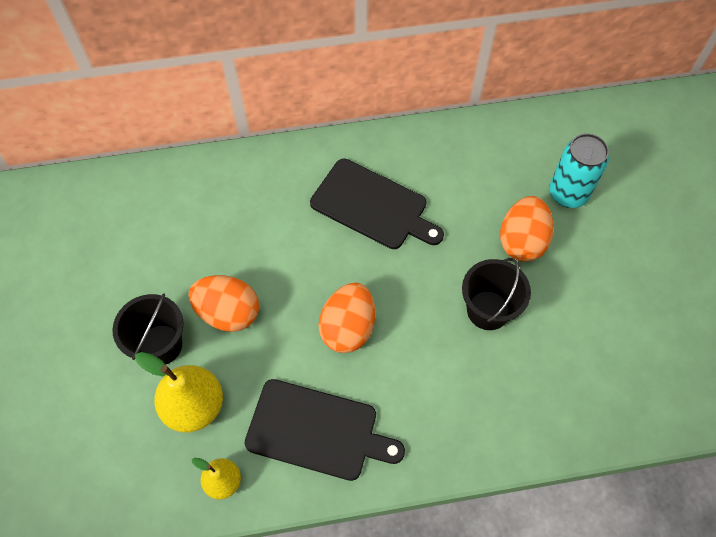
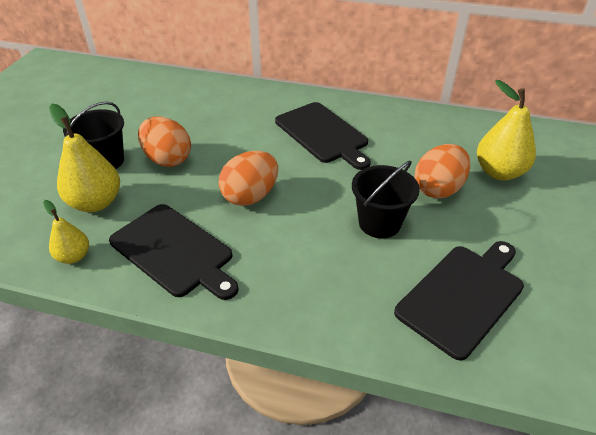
camera: 25 degrees right, 20 degrees down
(568, 193) = (499, 172): turquoise can -> yellow pear
(593, 364) = (463, 295): none -> black cutting board

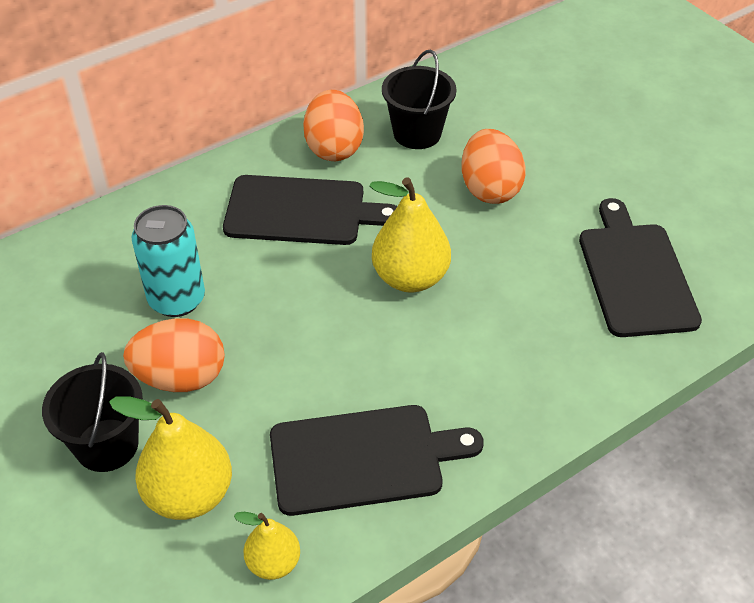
camera: 50 degrees left, 5 degrees up
(216, 131) = (177, 299): none -> turquoise can
(250, 196) = (341, 339): orange egg -> orange egg (334, 148)
(379, 223) = (492, 265): black bucket -> black bucket (417, 133)
(499, 172) = (512, 131): yellow pear -> yellow pear (410, 278)

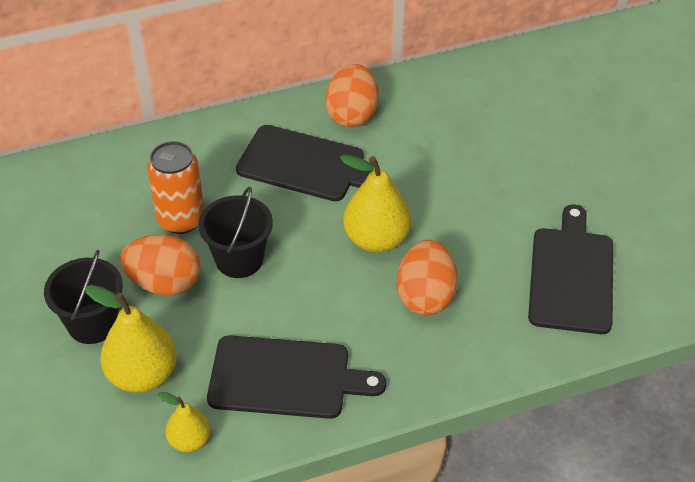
camera: 15 degrees right, 0 degrees up
(177, 299) = (181, 219): turquoise can -> orange can
(417, 133) = (428, 114): black bucket -> black bucket (239, 259)
(489, 189) = (473, 176): orange egg -> orange egg (425, 296)

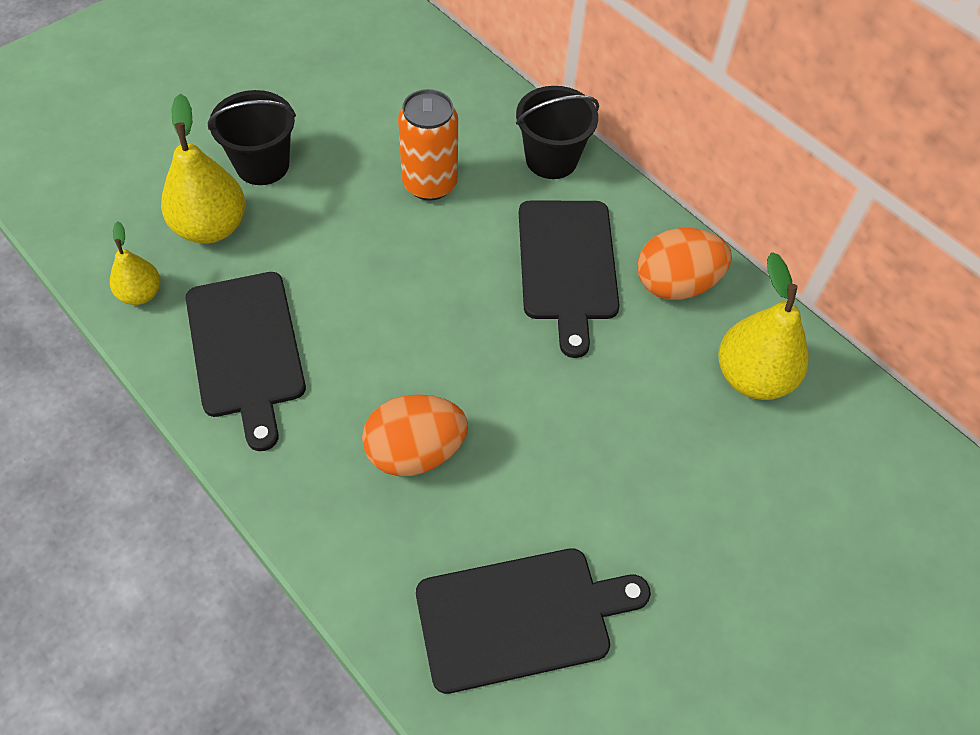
camera: 65 degrees right, 10 degrees up
(164, 283) = (336, 201): orange egg -> none
(239, 259) = (395, 252): black bucket -> black bucket (551, 159)
(376, 240) = (483, 373): yellow pear -> yellow pear (752, 377)

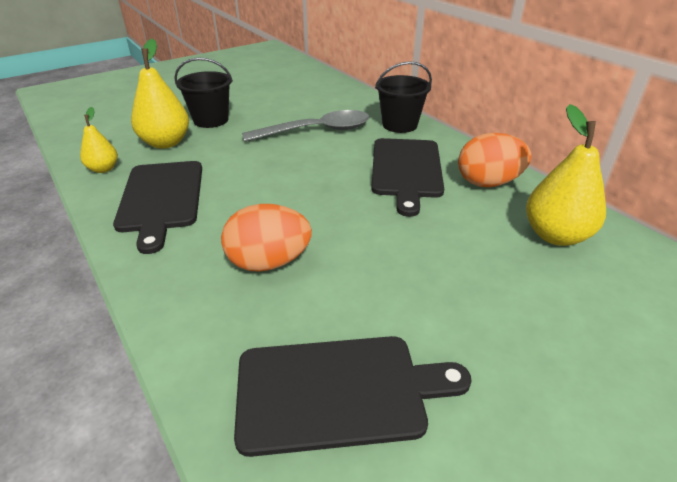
camera: 10 degrees right, 20 degrees down
(429, 183) = (316, 131): orange can -> grey spoon

